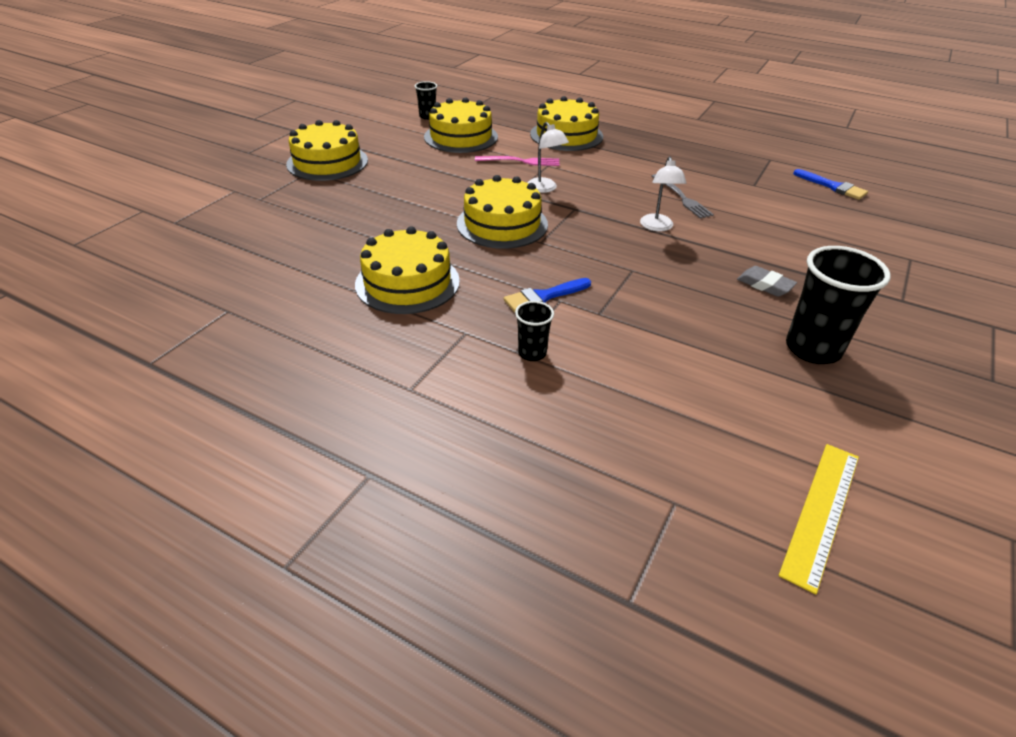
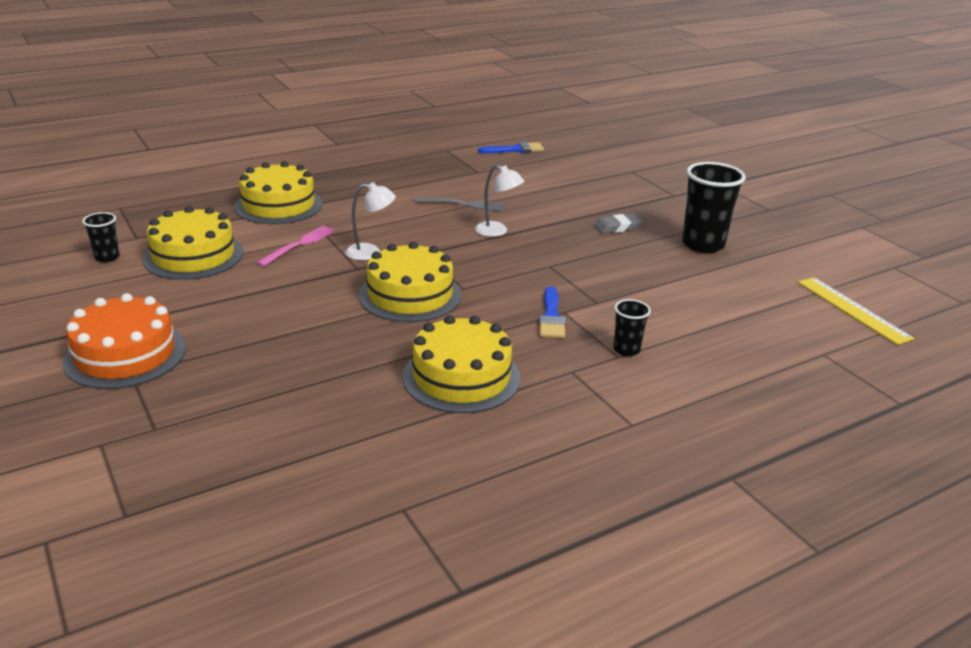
camera: 60 degrees left, 10 degrees down
(327, 162) = (125, 354): yellow cake -> orange cake

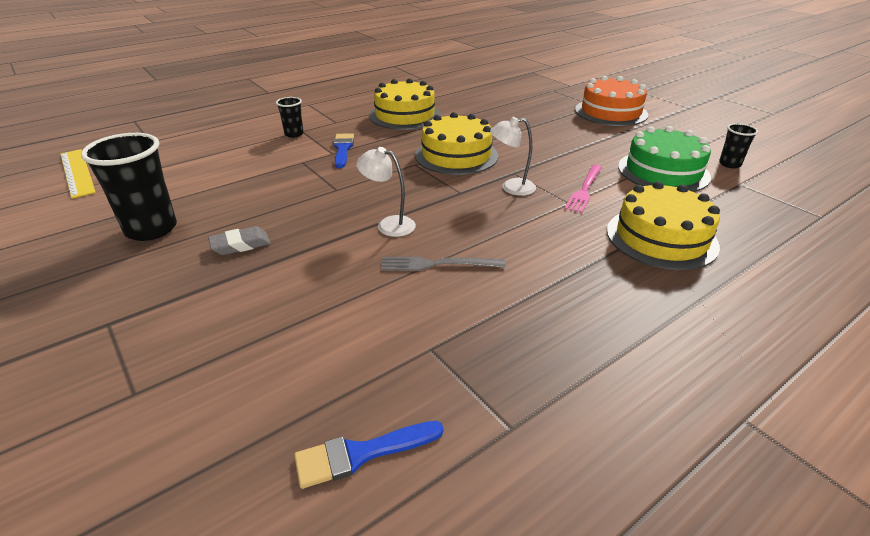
camera: 175 degrees right, 5 degrees up
(193, 256) = (663, 171): yellow cake -> green cake

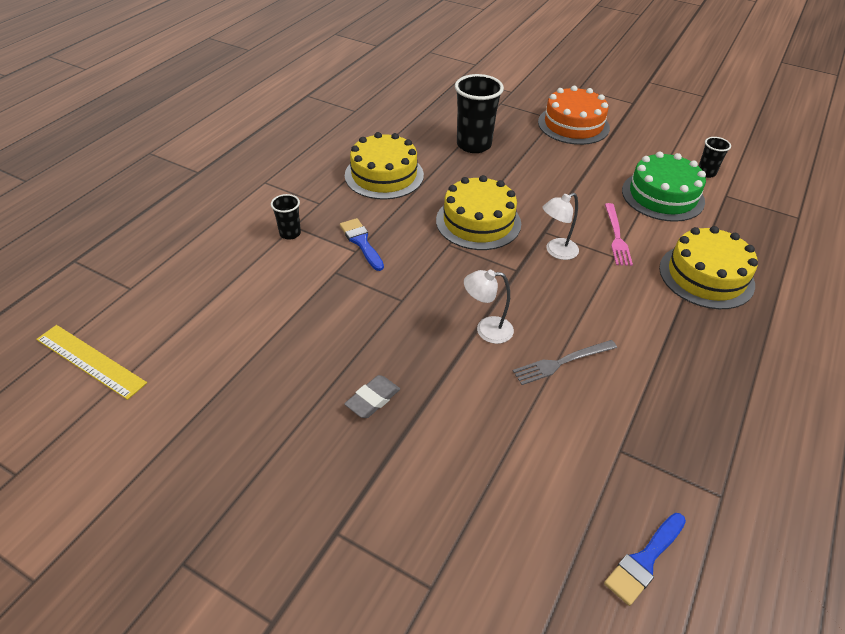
camera: 25 degrees left, 10 degrees up
(151, 229) = (263, 410): black cup -> black cup (474, 145)

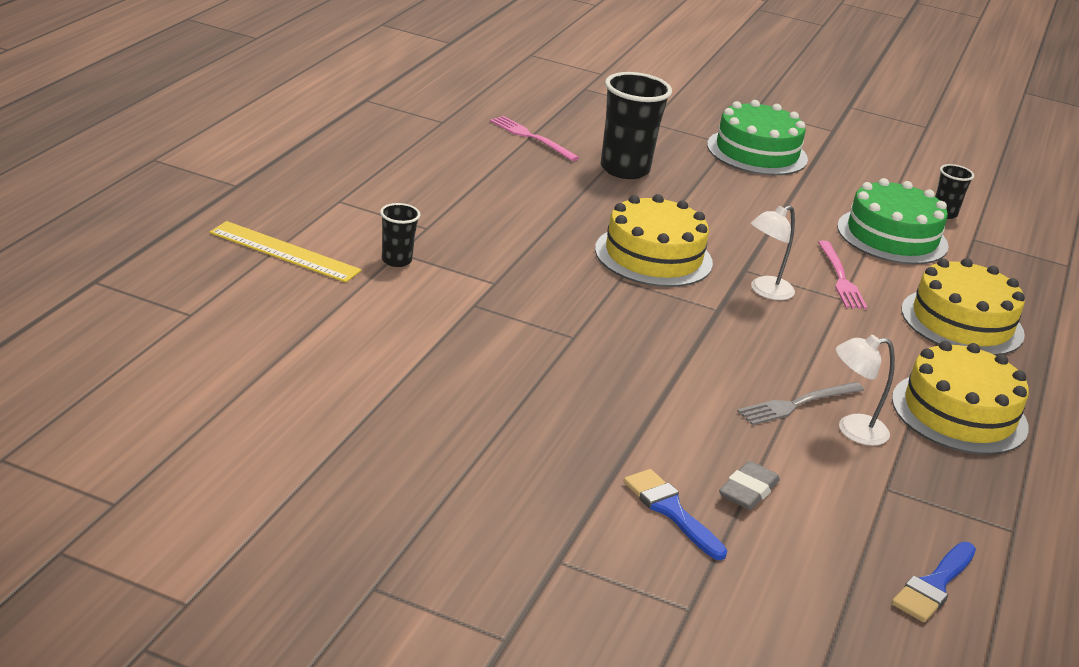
camera: 10 degrees left, 15 degrees down
(90, 361) = (167, 390): yellow ruler -> yellow ruler (284, 252)
(361, 242) = (499, 273): blue brush -> blue brush (671, 511)
(372, 399) = (565, 436): grey eraser -> grey eraser (748, 491)
(384, 175) = (508, 199): yellow cake -> yellow cake (959, 413)
(413, 121) = (531, 137): none -> pink fork
(486, 330) = (693, 370): white lamp -> white lamp (852, 430)
(573, 125) = (757, 152): orange cake -> green cake

